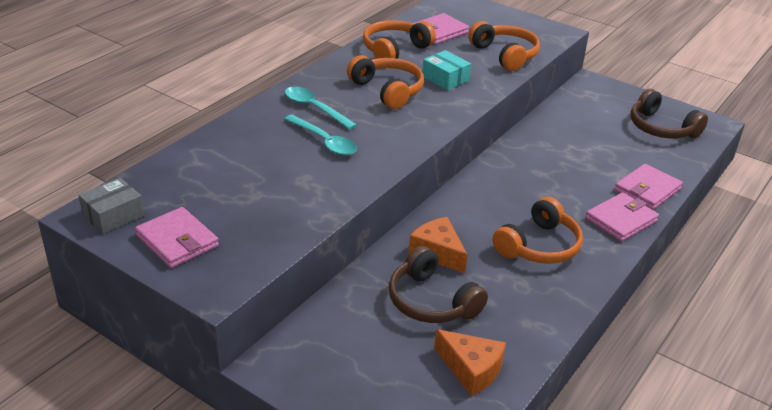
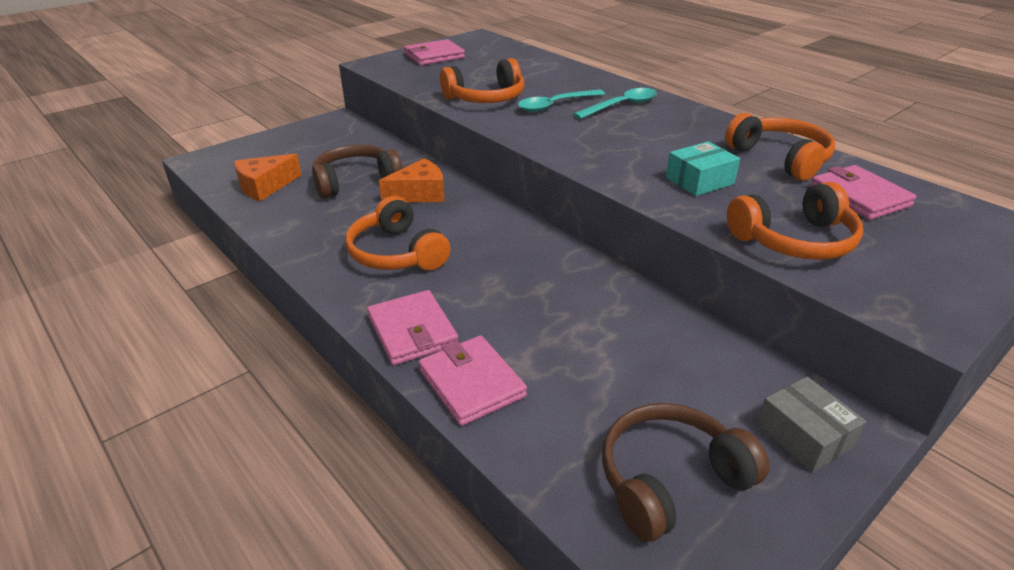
camera: 105 degrees right, 0 degrees up
(113, 215) = (475, 42): grey box -> grey box (804, 436)
(388, 90) = (663, 143): orange headphones -> orange headphones (486, 98)

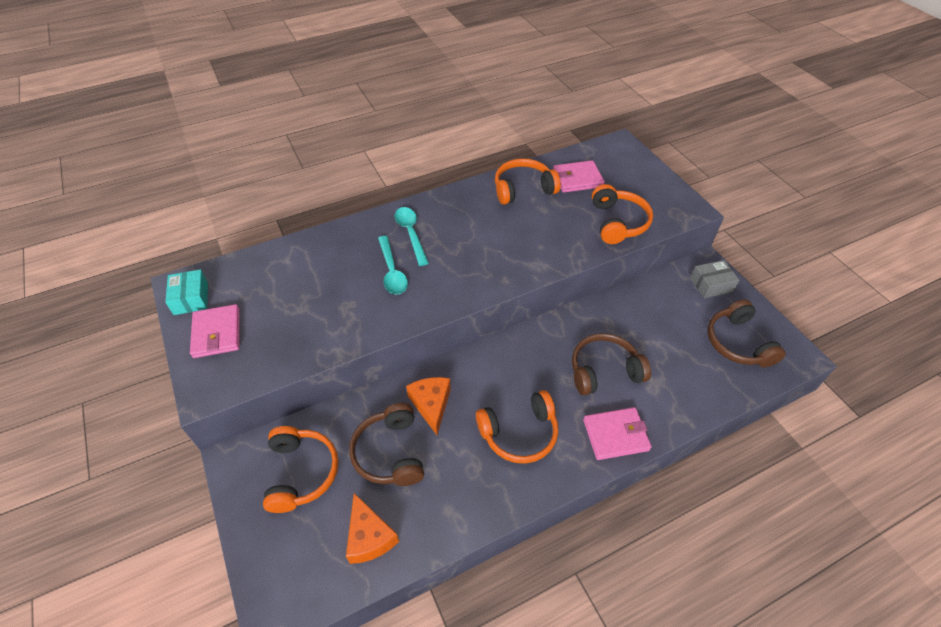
camera: 75 degrees left, 15 degrees up
(471, 383) = (667, 410): pink wallet -> none
(486, 98) = (354, 313): orange headphones -> orange headphones (301, 472)
(521, 312) = (604, 371): none -> brown headphones
(699, 181) = (542, 234): turquoise box -> turquoise box (191, 298)

